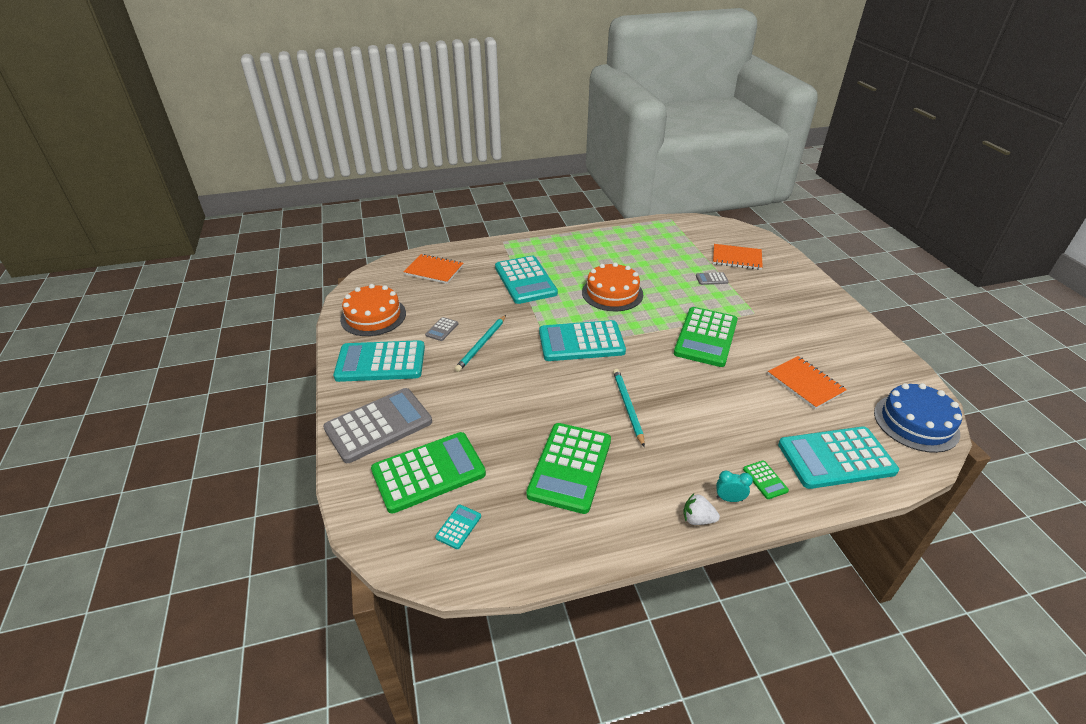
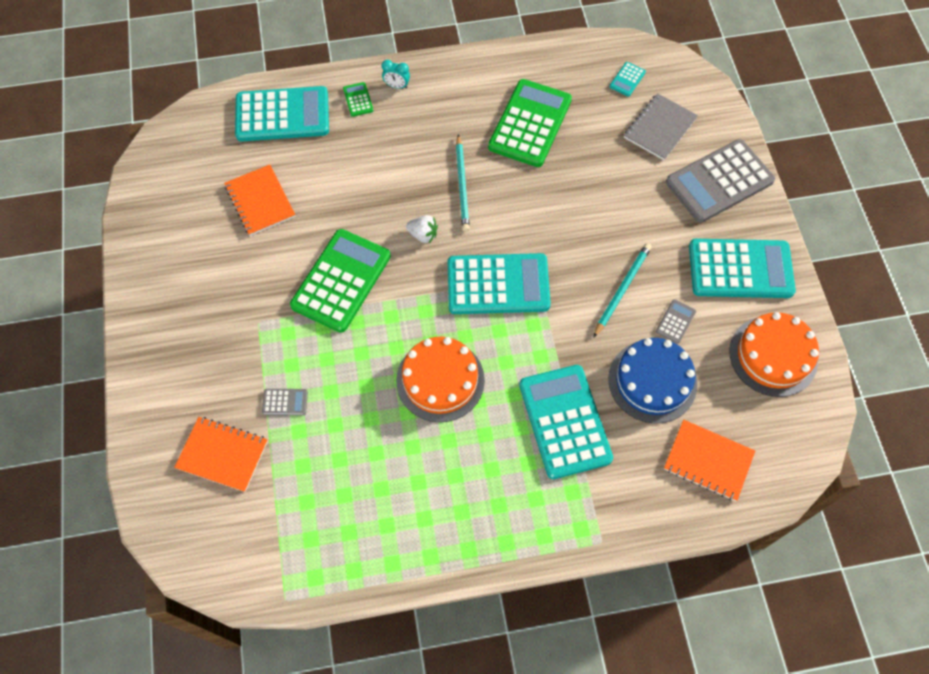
camera: 175 degrees left, 25 degrees up
(428, 472) = (660, 128): green calculator -> grey notebook
(697, 519) = (430, 72): white strawberry -> white strawberry (423, 235)
(916, 422) = (179, 145): blue cake -> blue cake (652, 381)

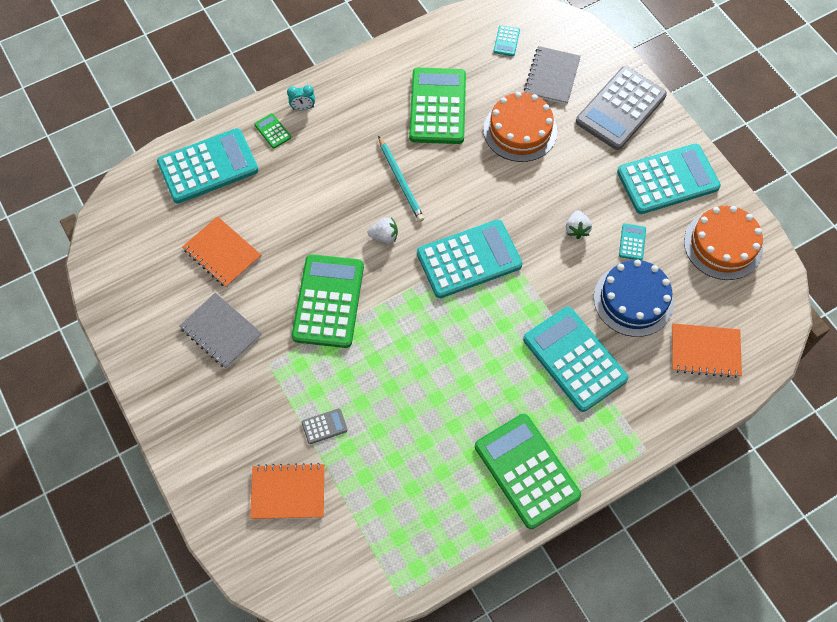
camera: 20 degrees left, 0 degrees up
(226, 276) = (221, 331): none -> grey notebook
(440, 380) = (453, 360): orange cake -> orange cake (520, 130)
(467, 519) = (526, 471): none -> green calculator
(622, 290) = (576, 229): turquoise pencil -> white strawberry
(675, 321) = (632, 242): grey calculator -> turquoise calculator

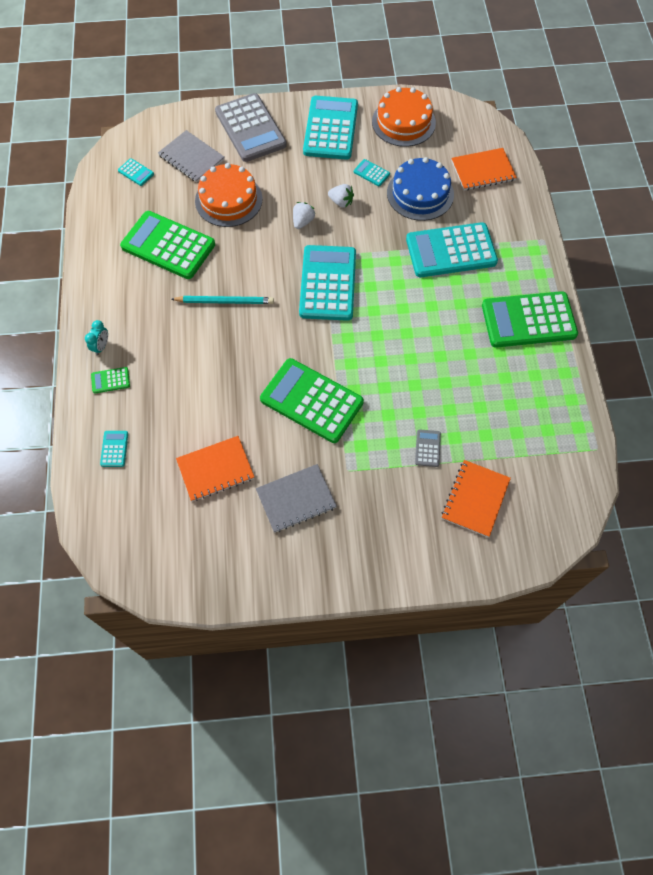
camera: 65 degrees left, 0 degrees up
(208, 166) = (114, 449): turquoise calculator -> turquoise calculator, size x0.41
(384, 236) = (272, 334): white strawberry -> white strawberry (303, 222)
(705, 351) = (483, 171): orange notebook -> orange notebook turned 45 degrees clockwise

